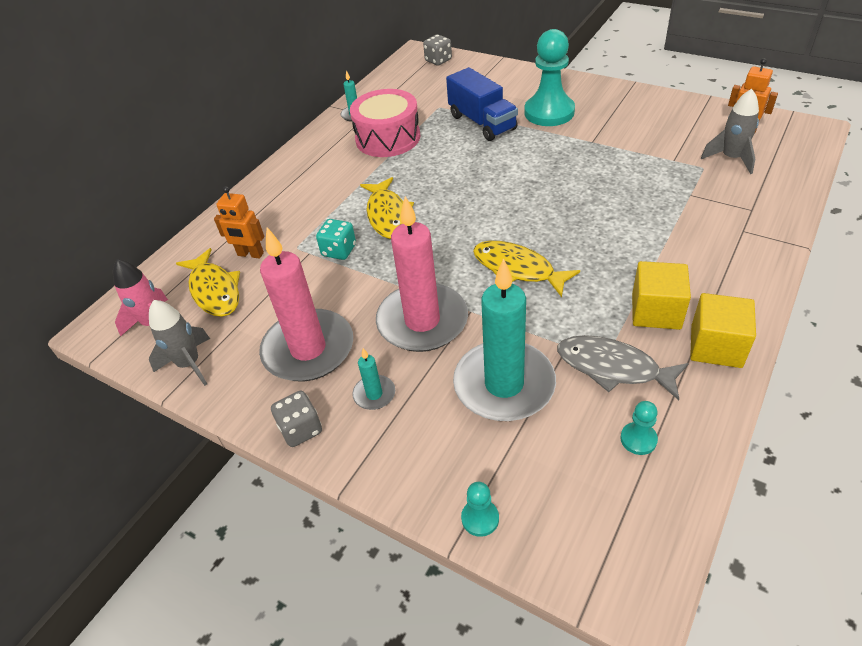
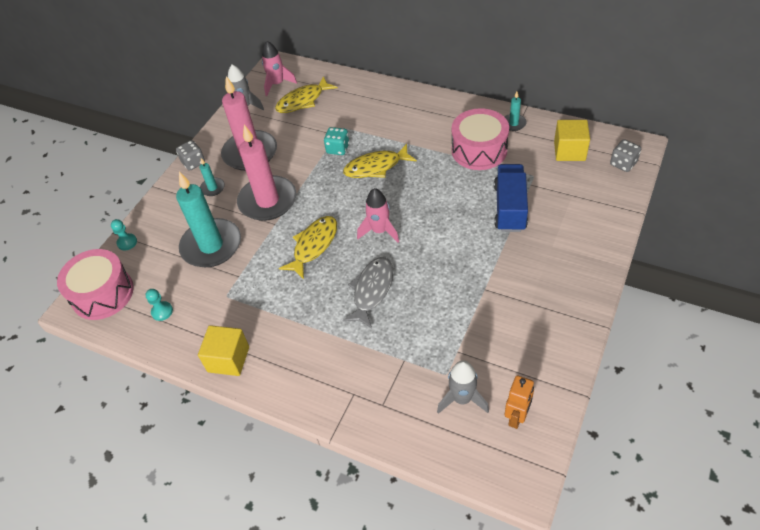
camera: 85 degrees right, 5 degrees up
(250, 254) = (336, 107): orange robot -> none
(482, 122) = (509, 208): blue truck -> blue truck turned 135 degrees clockwise
(500, 212) = (379, 231): none -> pink rocket
(549, 112) = (532, 255): turquoise pawn -> none
(602, 544) = (102, 294): none -> pink drum
(613, 368) = (217, 300): grey fish -> grey fish (372, 291)
(656, 311) = (265, 326): yellow cube -> yellow cube (569, 151)

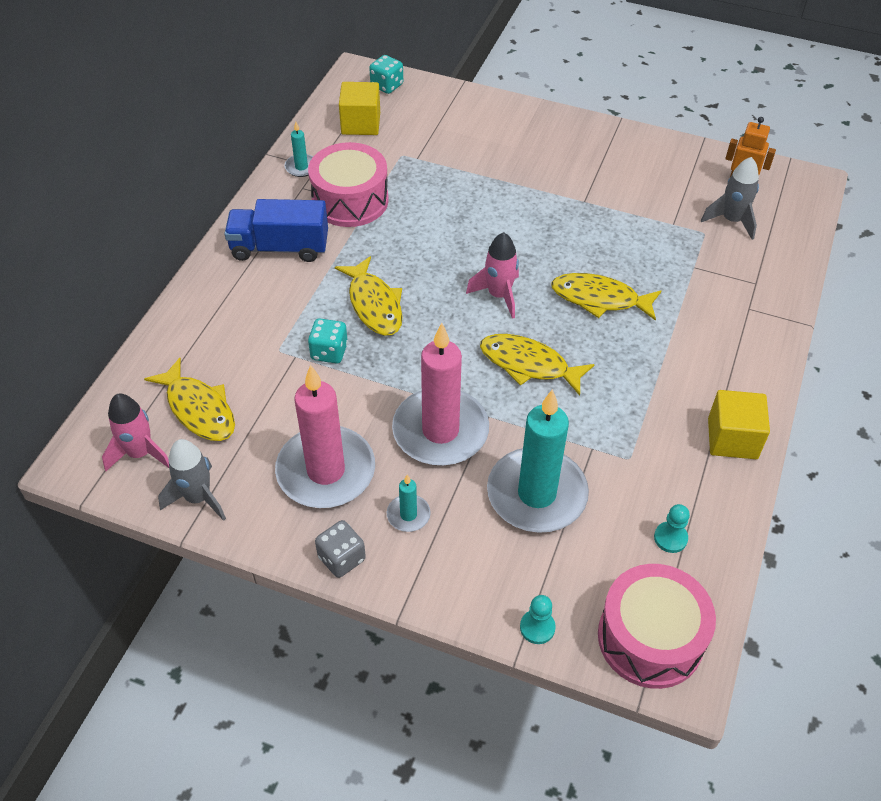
camera: 100 degrees left, 0 degrees up
(372, 291) = (600, 299): grey fish -> yellow fish
(509, 208) = (457, 177): blue truck -> blue truck (280, 248)
(623, 164) = (387, 85): grey dice -> turquoise dice

